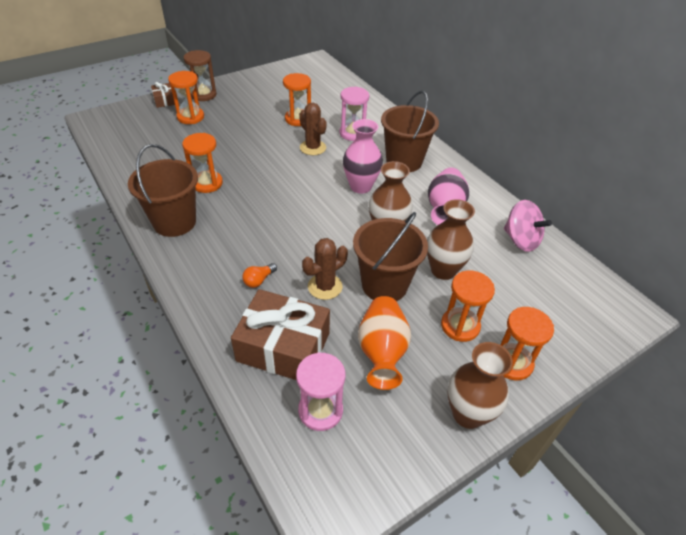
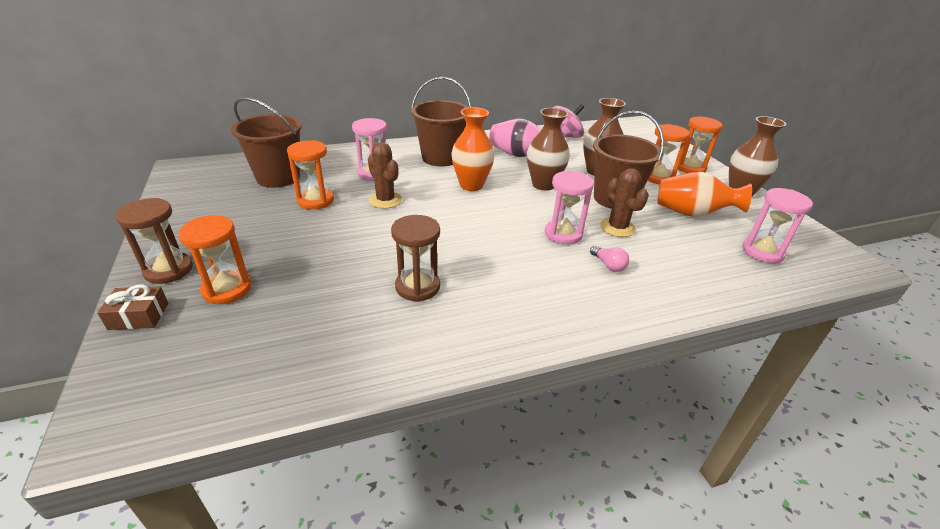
camera: 75 degrees left, 10 degrees down
(174, 222) = (494, 323): brown bucket -> brown bucket (278, 177)
(207, 183) = (417, 287): orange hourglass -> brown hourglass
(259, 280) = (608, 265): orange light bulb -> pink light bulb
(283, 347) = (698, 261): brown gift -> none
(299, 249) = (563, 234): none -> pink hourglass
(313, 148) = (385, 200): brown cactus -> brown cactus turned 75 degrees clockwise
(360, 186) = (471, 185): pink vase -> orange vase

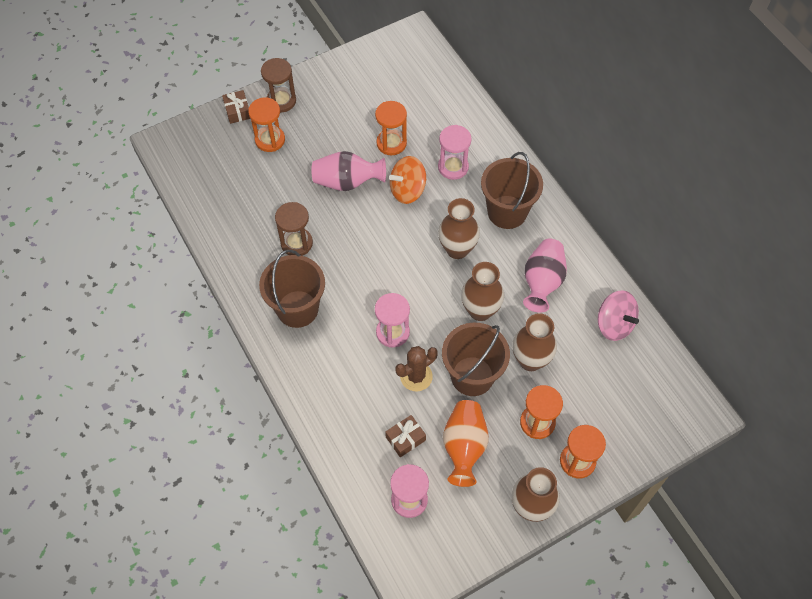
camera: 80 degrees right, 25 degrees up
(278, 177) = (421, 103): brown bucket -> brown bucket (297, 309)
(347, 236) = (347, 182): none -> pink vase
(385, 200) = (407, 190): brown cactus -> orange spinning top
(471, 185) = (457, 249): orange vase -> brown vase
(608, 265) = (354, 368): pink light bulb -> none
(692, 244) = (405, 438): none -> brown gift

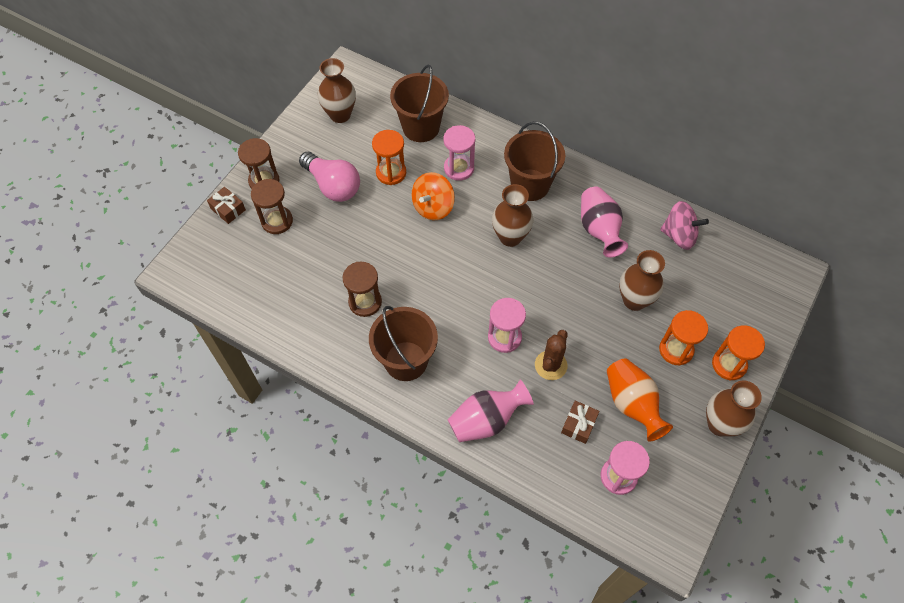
camera: 30 degrees left, 0 degrees up
(270, 140) = (277, 221): orange hourglass -> brown hourglass
(335, 131) = (333, 185): none -> pink light bulb
(347, 182) = (374, 225): pink vase -> pink vase (486, 420)
(472, 376) = (597, 339): brown bucket -> brown bucket (421, 127)
(480, 310) = (565, 279): brown vase -> brown vase (340, 115)

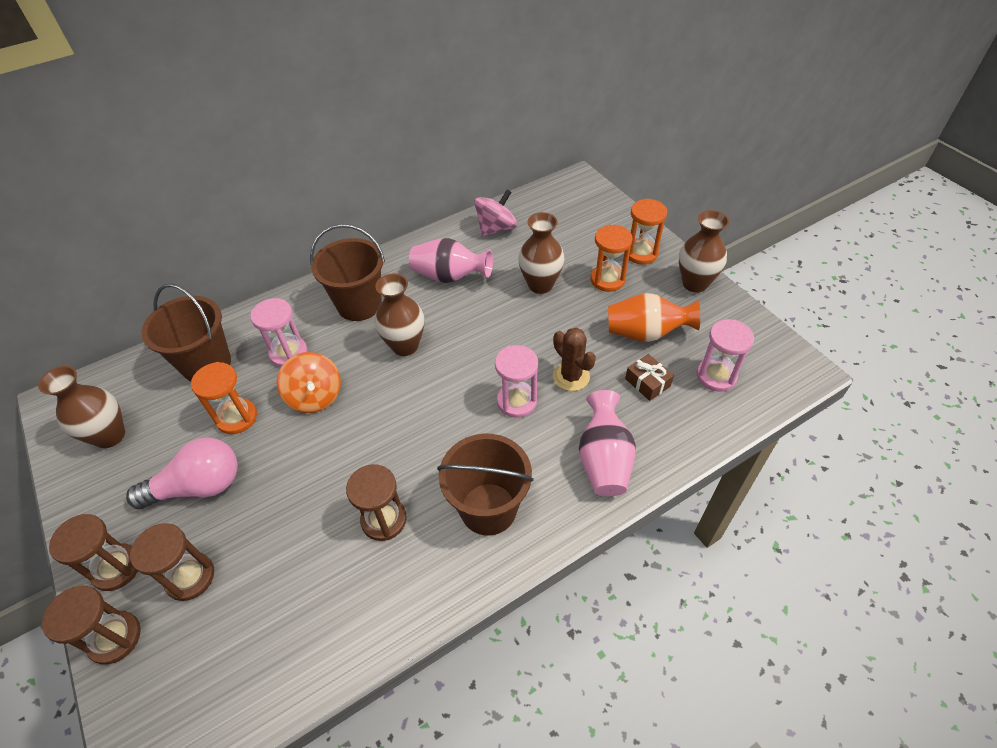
camera: 60 degrees left, 10 degrees down
(228, 209) = (115, 638): brown gift -> brown hourglass

